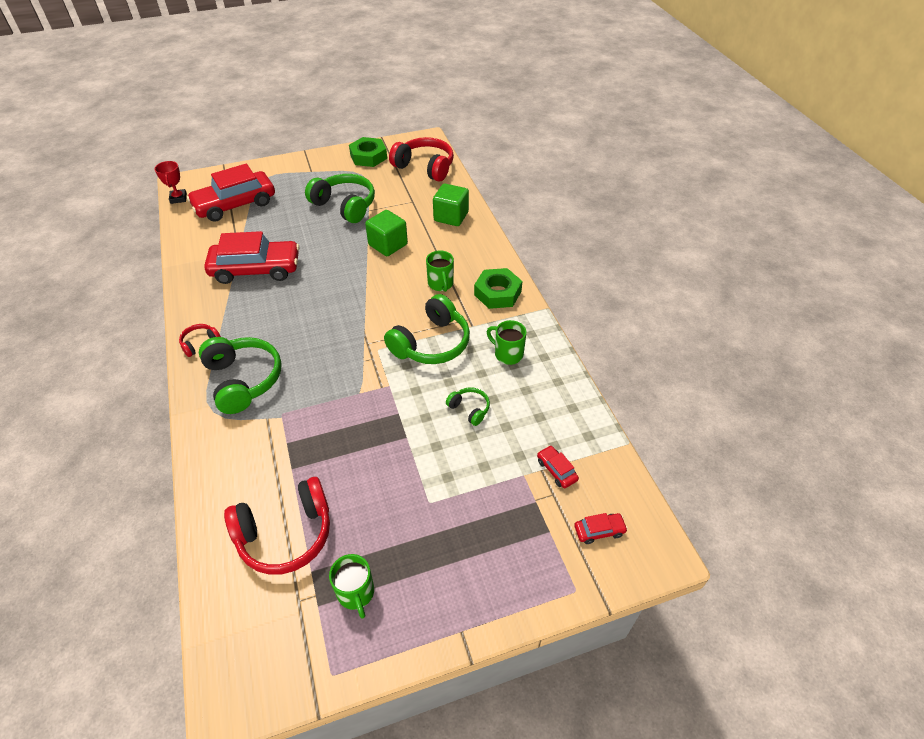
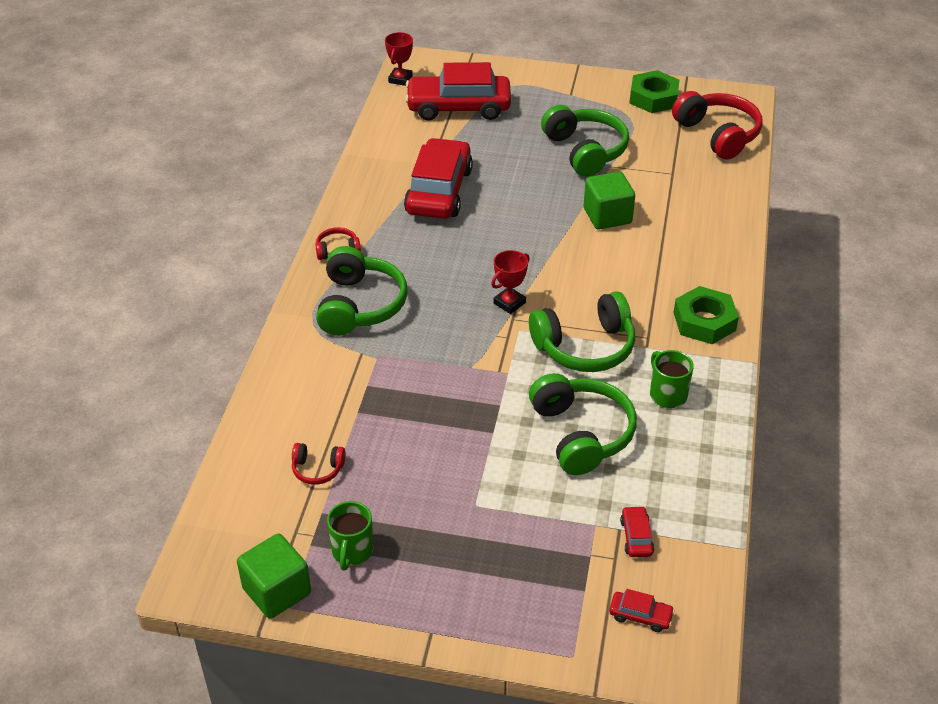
camera: 30 degrees right, 5 degrees down
(256, 269) = (439, 191): red car -> red car turned 105 degrees counterclockwise
(286, 534) = (317, 469): red headphones -> red headphones, size x0.48
(358, 332) = (509, 303): none -> red trophy
(441, 284) = (641, 285): green mug -> none
(451, 216) = (709, 209): green cube -> green cube (277, 591)
(469, 409) = (581, 434): green headphones -> green headphones, size x2.08

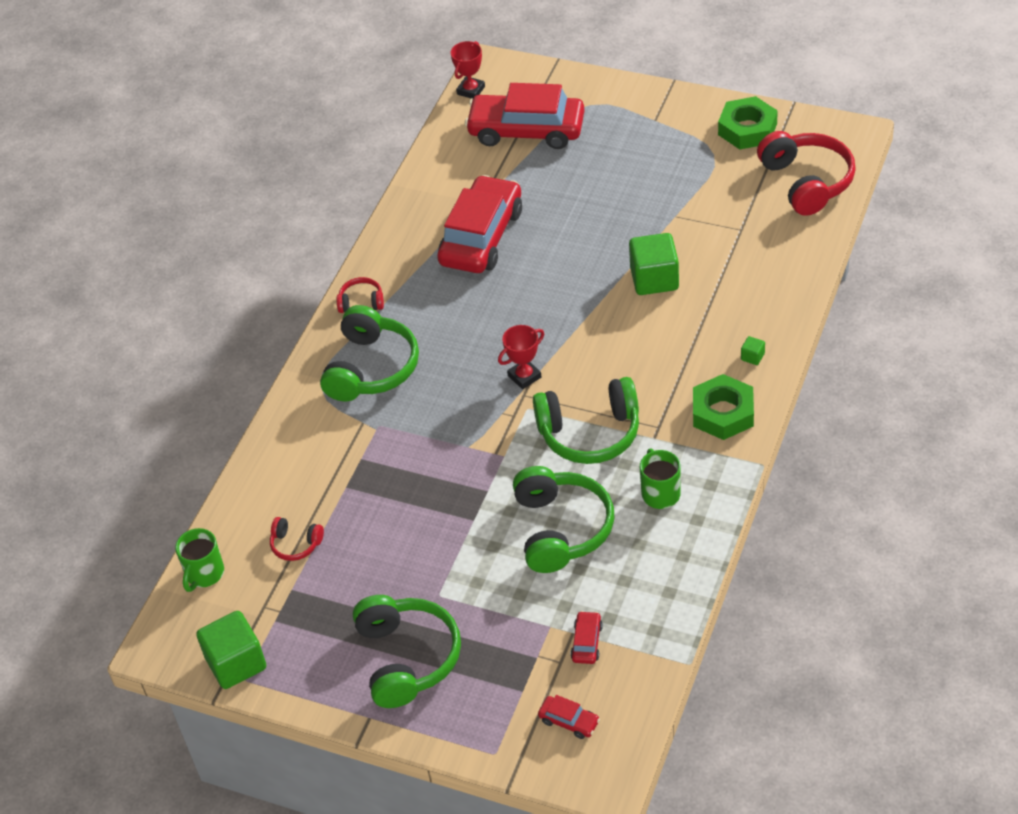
camera: 15 degrees right, 5 degrees up
(352, 551) = (312, 631): green mug -> green mug (204, 574)
(585, 151) = (652, 195): green headphones -> green headphones (407, 658)
(716, 273) = (752, 357): none -> green cube

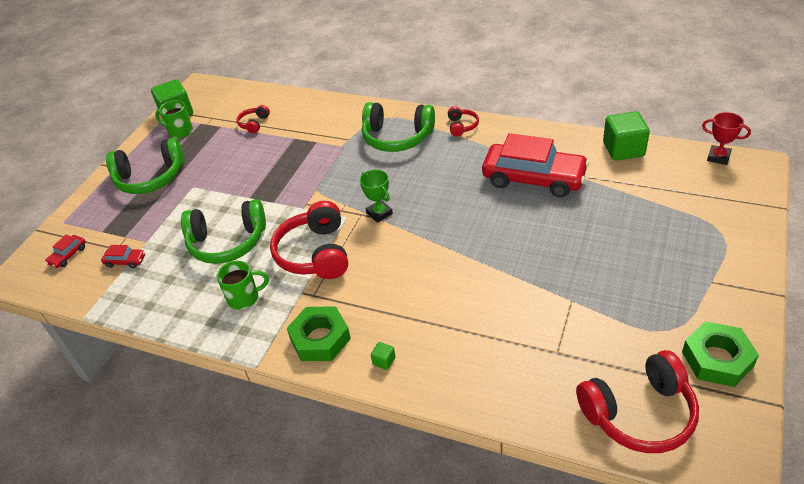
camera: 90 degrees right, 5 degrees down
(204, 574) = (243, 93): green mug -> green mug (180, 131)
(524, 376) = (379, 213): red trophy -> green trophy
(526, 130) = (673, 194): red car -> none
(590, 433) = (315, 253): green headphones -> red headphones
(654, 279) = (486, 287): green cube -> green cube (623, 149)

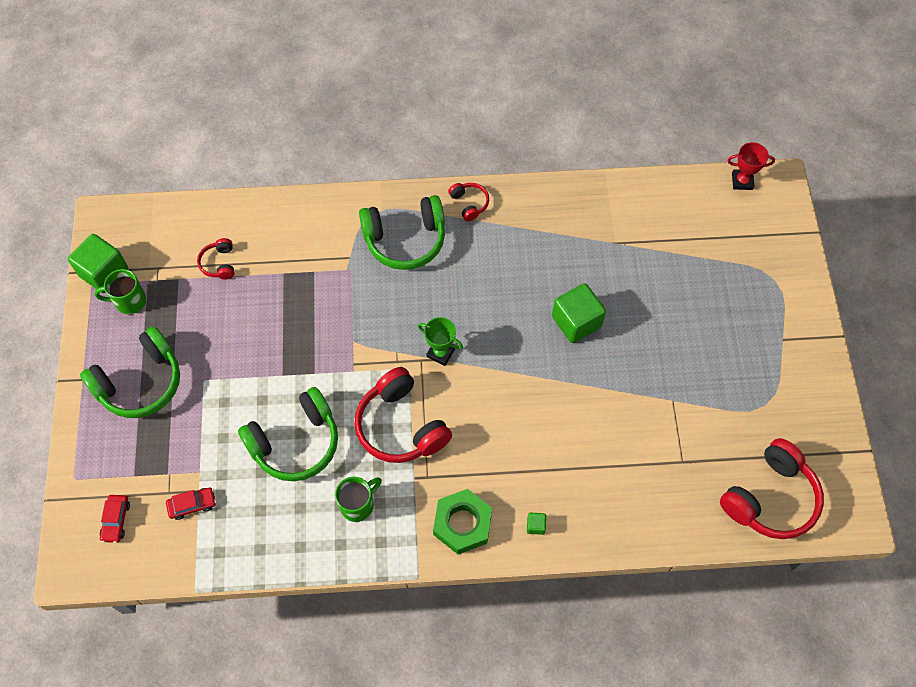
camera: 30 degrees left, 20 degrees up
(533, 178) = (577, 259): red car -> none
(623, 149) = (650, 194): green cube -> green cube (576, 322)
(717, 359) = (812, 422): green nut -> none

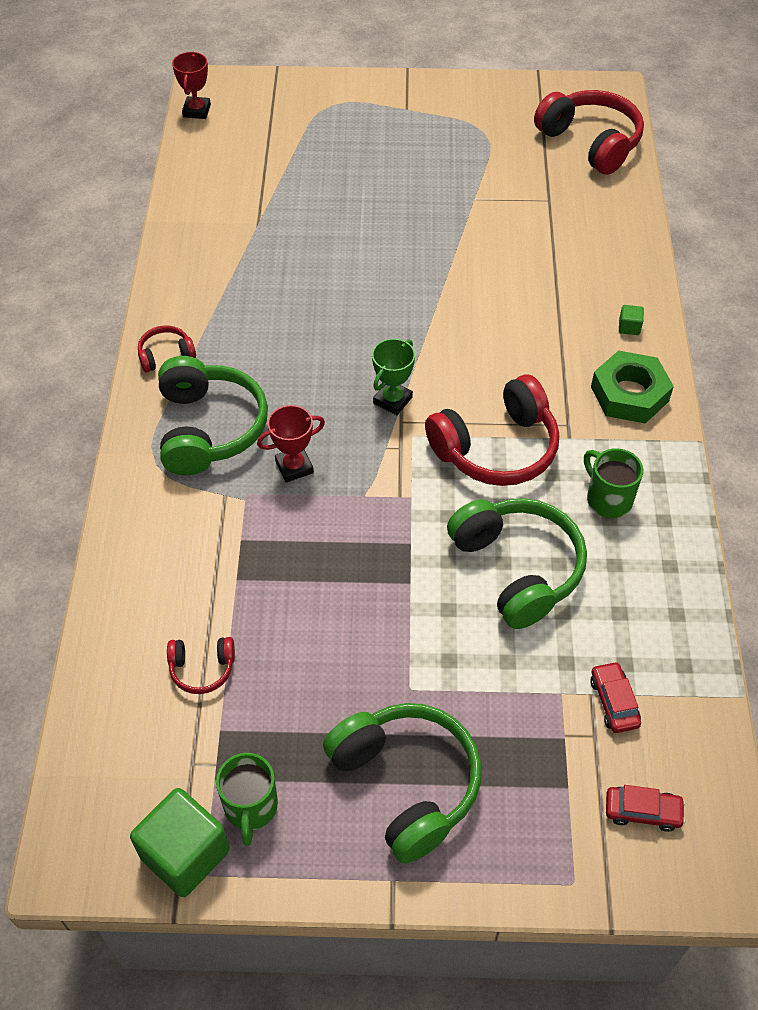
camera: 85 degrees left, 10 degrees down
(375, 295) = (294, 467): none -> red trophy
(576, 322) = (363, 267): green cube -> none

